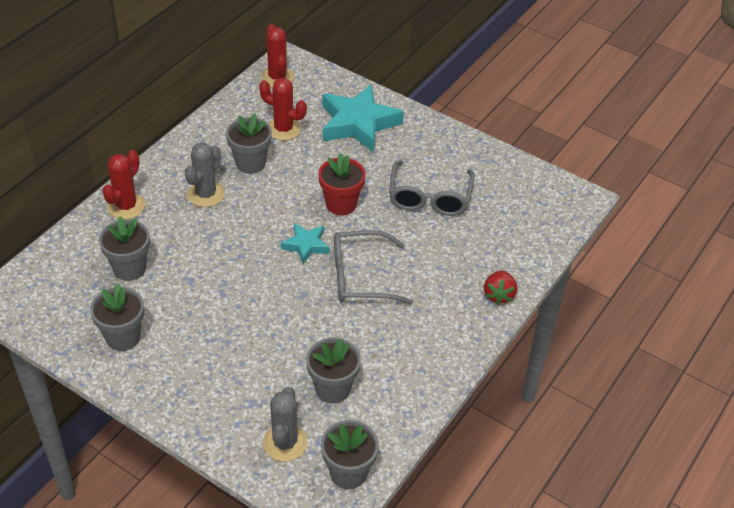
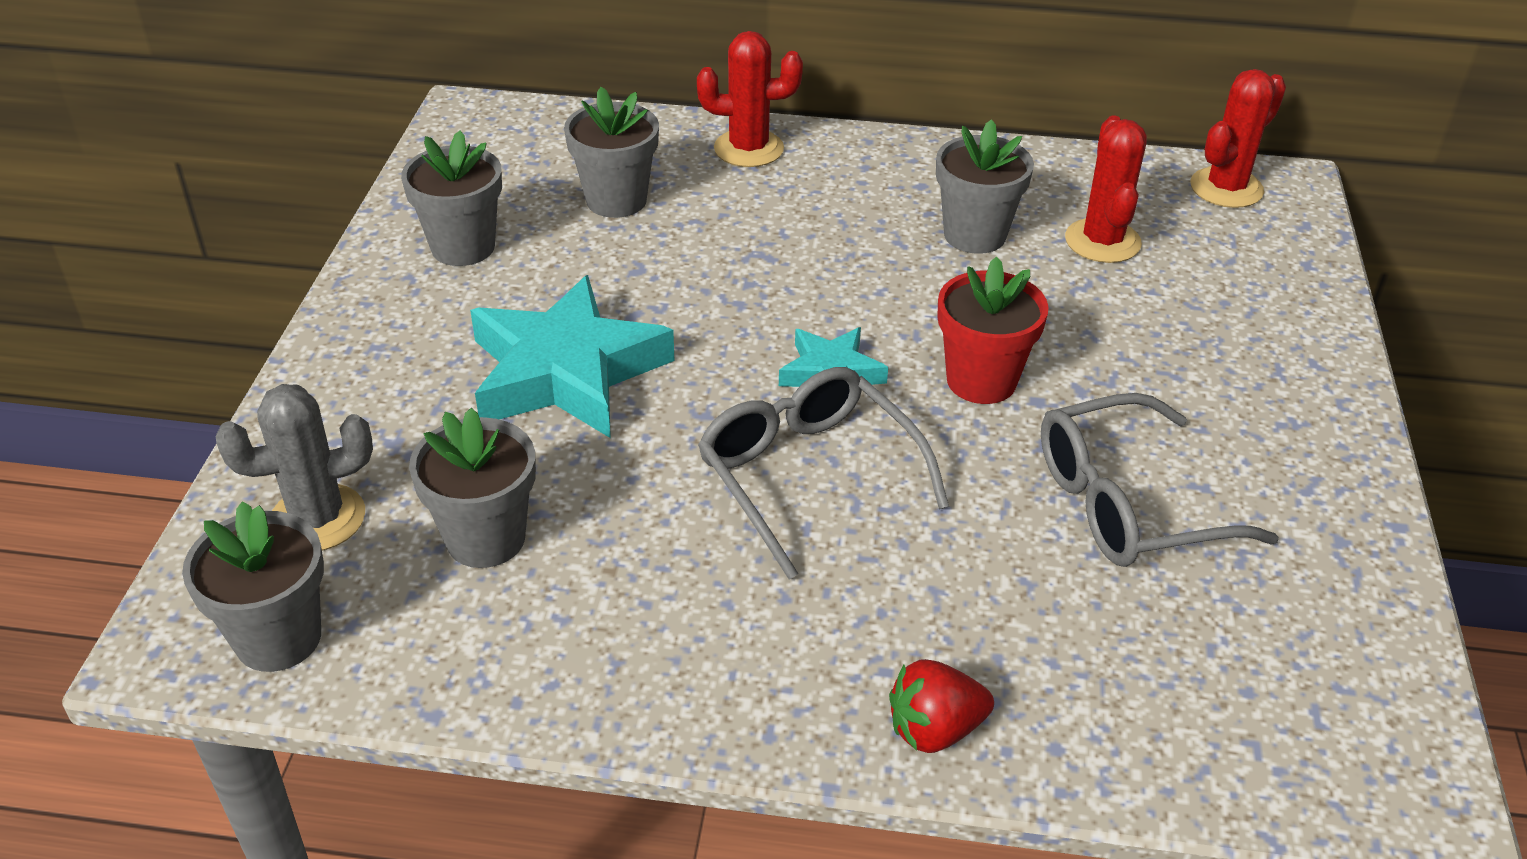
camera: 65 degrees right, 5 degrees down
(206, 194) = (850, 215): grey cactus -> none
(358, 124) = (1226, 327): turquoise star -> turquoise star (566, 372)

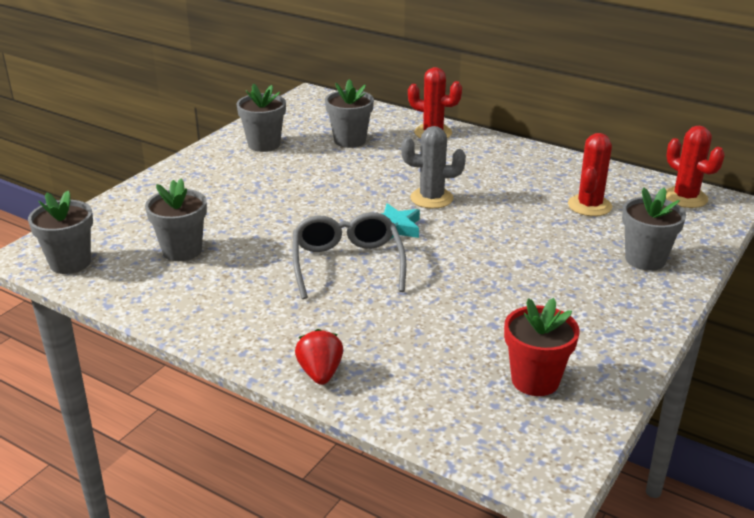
camera: 25 degrees right, 10 degrees down
(317, 518) = (120, 226): grey cactus -> grey cactus (431, 198)
(566, 372) = (269, 199): turquoise star -> none
(935, 730) = (320, 373): red strawberry -> red strawberry turned 75 degrees clockwise
(974, 235) = (520, 189): grey flower pot -> grey flower pot (645, 259)
(981, 381) = (468, 247): red flower pot -> red flower pot (535, 380)
(1127, 503) = (501, 314): grey glasses -> none
(1226, 188) = (685, 198): red cactus -> red cactus turned 75 degrees clockwise

